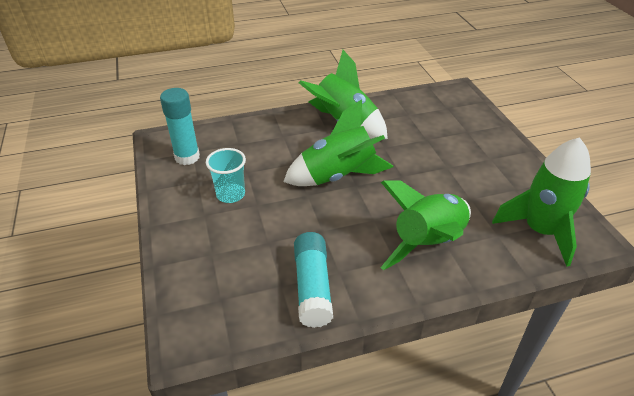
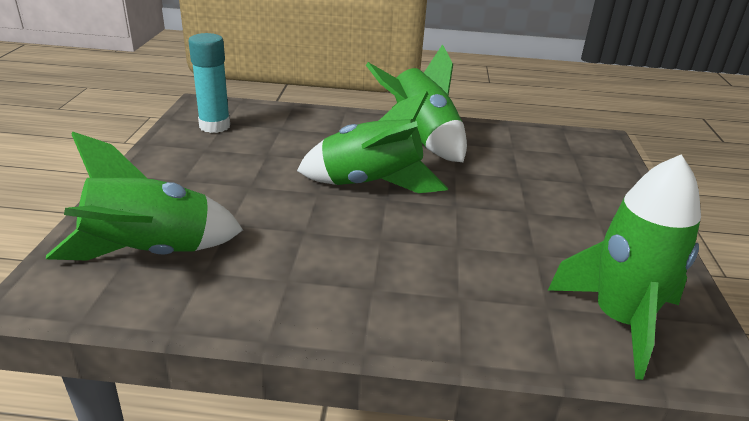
camera: 20 degrees right, 10 degrees down
(230, 194) = (229, 169): turquoise cup -> none
(312, 287) = (240, 285): turquoise glue stick -> none
(428, 243) = (434, 285): green rocket -> green rocket (150, 253)

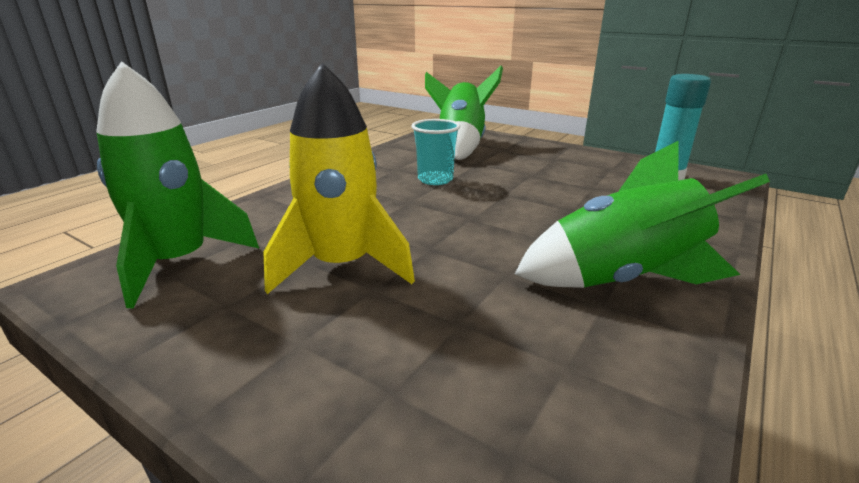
camera: 120 degrees right, 5 degrees down
(306, 239) = (435, 179): none -> turquoise cup
(371, 184) = (504, 218): green rocket -> none
(519, 233) = (342, 266): none -> yellow rocket

